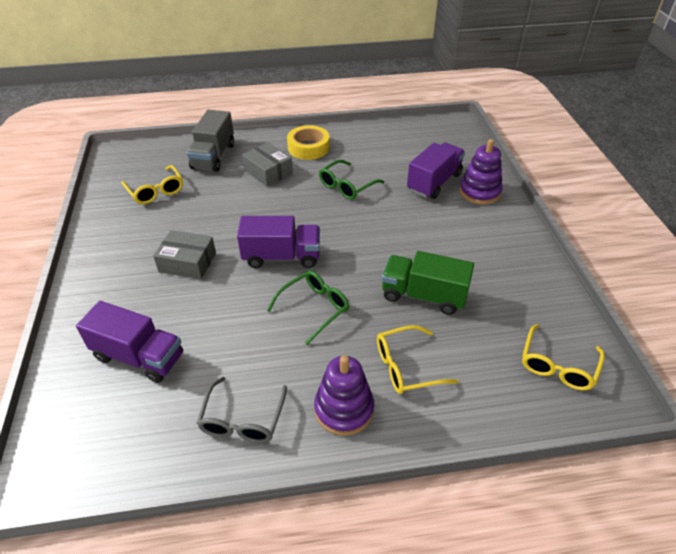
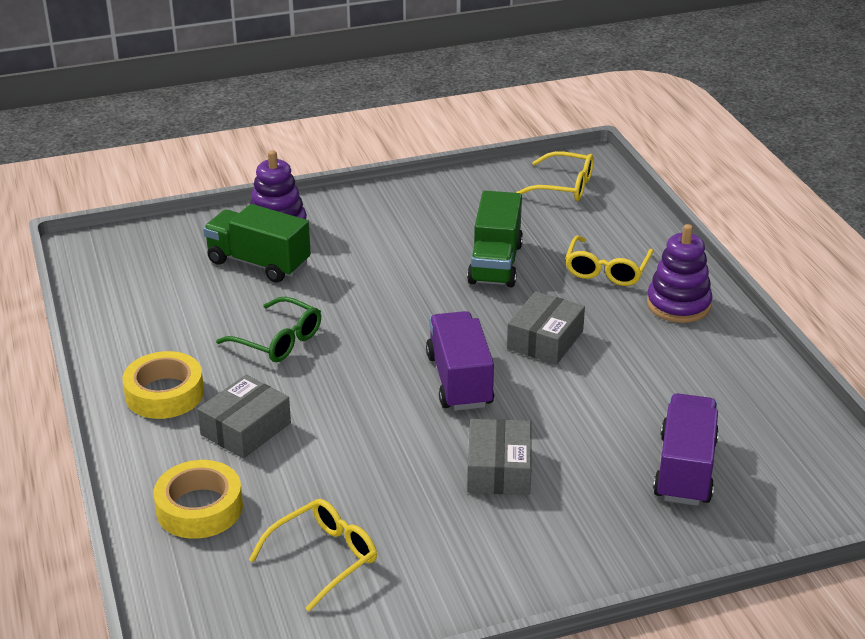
camera: 100 degrees left, 10 degrees down
(213, 156) = (199, 508): grey truck -> yellow tape
(242, 420) = (727, 368): grey glasses -> none
(315, 308) = (545, 340): green glasses -> grey box
(405, 367) = (606, 271): yellow glasses -> yellow glasses turned 45 degrees clockwise
(434, 182) = (258, 263): purple truck -> green truck

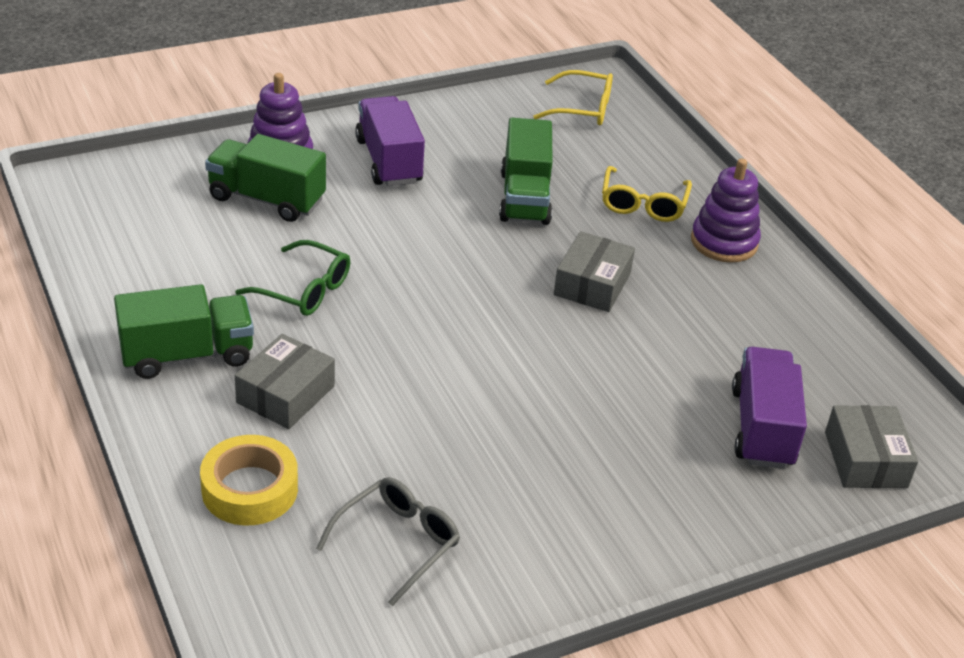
camera: 10 degrees left, 5 degrees up
(164, 393) = (187, 355): yellow tape -> green truck
(325, 557) = (398, 542): yellow glasses -> grey glasses
(459, 380) = (509, 332): purple truck -> purple truck (389, 161)
(499, 469) = (569, 434): grey box -> grey box (865, 460)

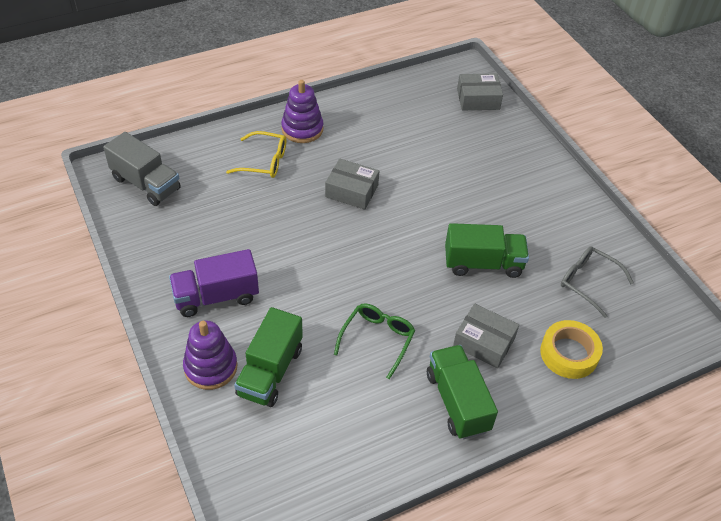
camera: 90 degrees left, 10 degrees up
(524, 197) = (260, 220): green truck -> green truck (483, 263)
(583, 109) = (146, 184): yellow glasses -> grey truck
(762, 428) = (463, 132): purple truck -> none

